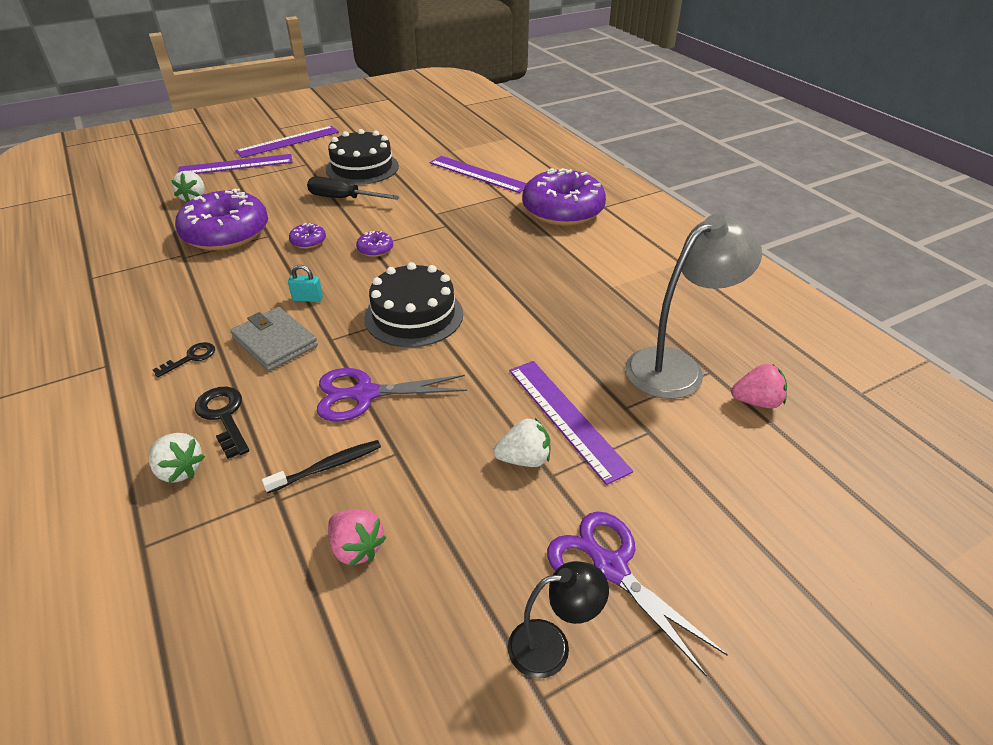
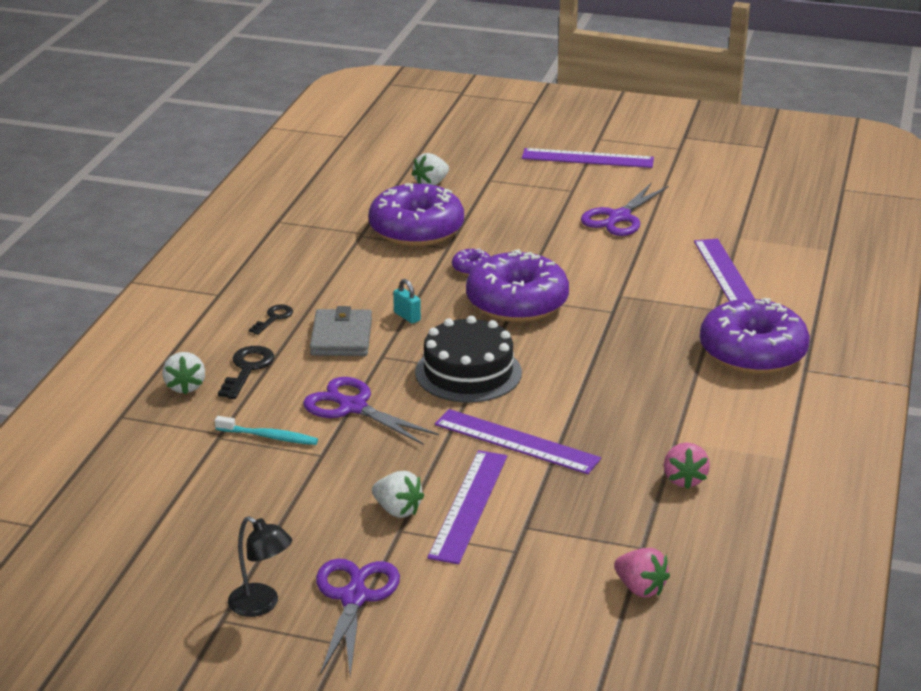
camera: 45 degrees right, 10 degrees down
(191, 358) = (274, 318): black key -> black key turned 60 degrees counterclockwise
(236, 165) = (506, 165): purple ruler -> purple ruler (516, 442)
(327, 467) = (269, 437): black toothbrush -> turquoise toothbrush
(343, 199) = (556, 242): black screwdriver -> none
(356, 548) = (226, 490): pink strawberry -> pink strawberry (684, 479)
(362, 168) = (619, 217): black cake -> purple scissors
(375, 249) = (517, 302): purple donut -> purple donut, size x2.45
(676, 366) = (619, 527): grey lamp -> none

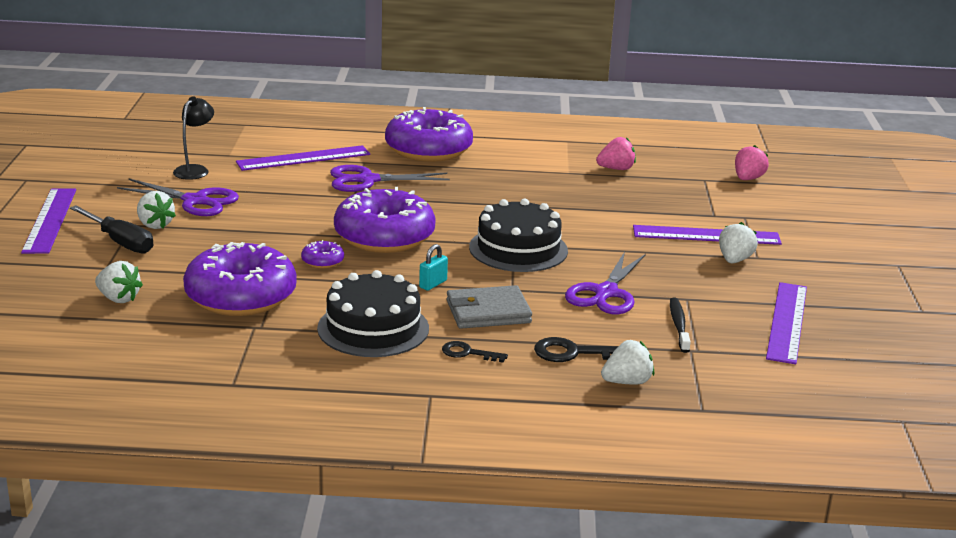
camera: 105 degrees left, 5 degrees down
(262, 605) = (890, 298): black lamp -> black lamp (195, 170)
(269, 437) = (678, 325): turquoise toothbrush -> black toothbrush
(336, 281) = (373, 328): none -> black cake
(354, 597) = (848, 265): purple scissors -> purple scissors (367, 180)
(516, 442) = (610, 224): purple ruler -> purple ruler (787, 322)
(536, 185) = (120, 242): none -> black screwdriver
(569, 199) = (155, 225): none -> white strawberry

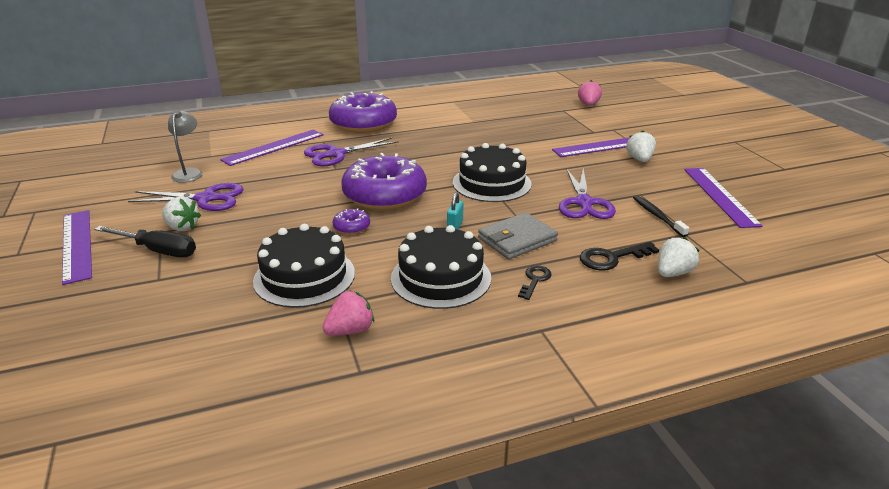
camera: 20 degrees left, 5 degrees up
(118, 299) = (189, 308): white strawberry -> none
(195, 170) = (189, 173): black lamp -> grey lamp
(241, 296) = (304, 276): purple donut -> black cake
(468, 353) = (535, 280): black key -> black key turned 120 degrees clockwise
(616, 169) = (502, 113): pink strawberry -> pink strawberry (350, 330)

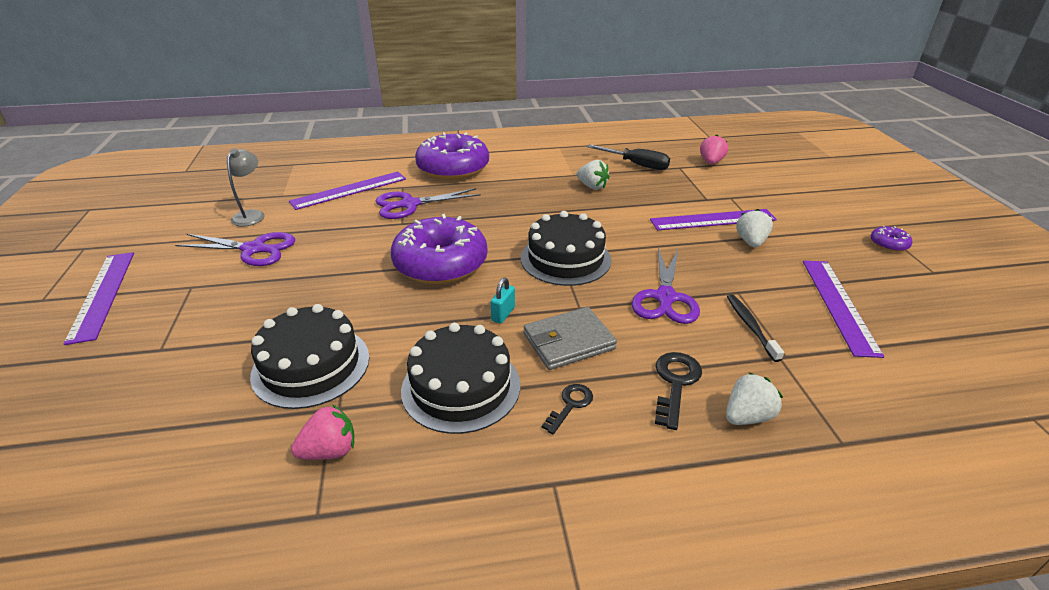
camera: 10 degrees right, 5 degrees up
(158, 250) = (177, 311): black screwdriver -> black screwdriver (636, 165)
(182, 227) = (214, 284): white strawberry -> white strawberry (592, 186)
(351, 227) = (388, 303): purple donut -> purple donut (888, 244)
(611, 258) = (675, 383): black key -> black key turned 120 degrees clockwise

